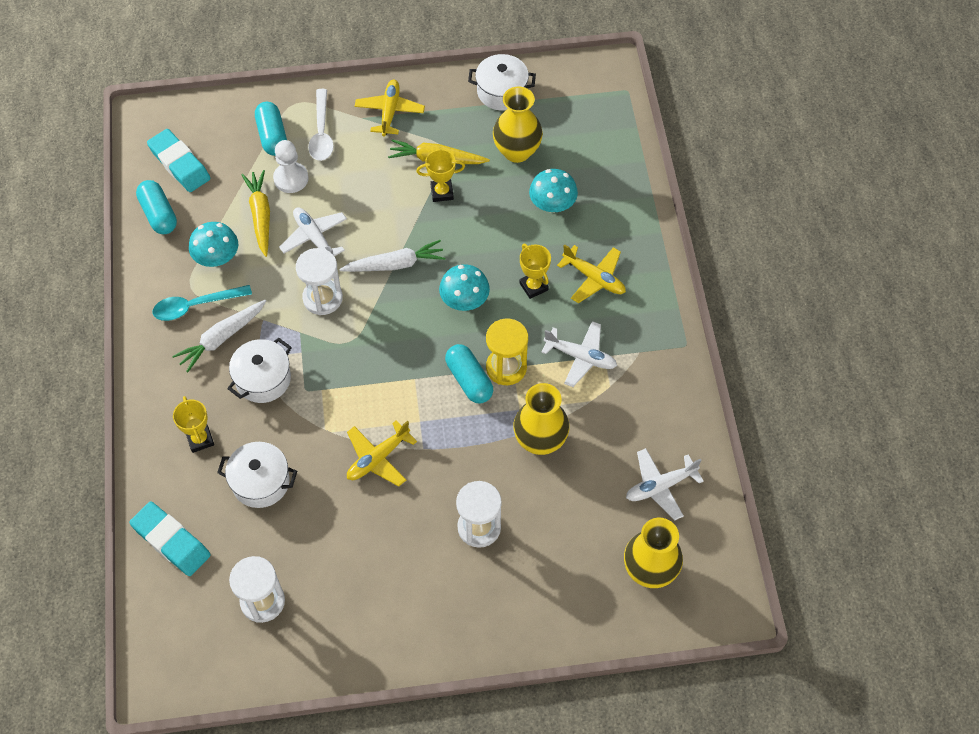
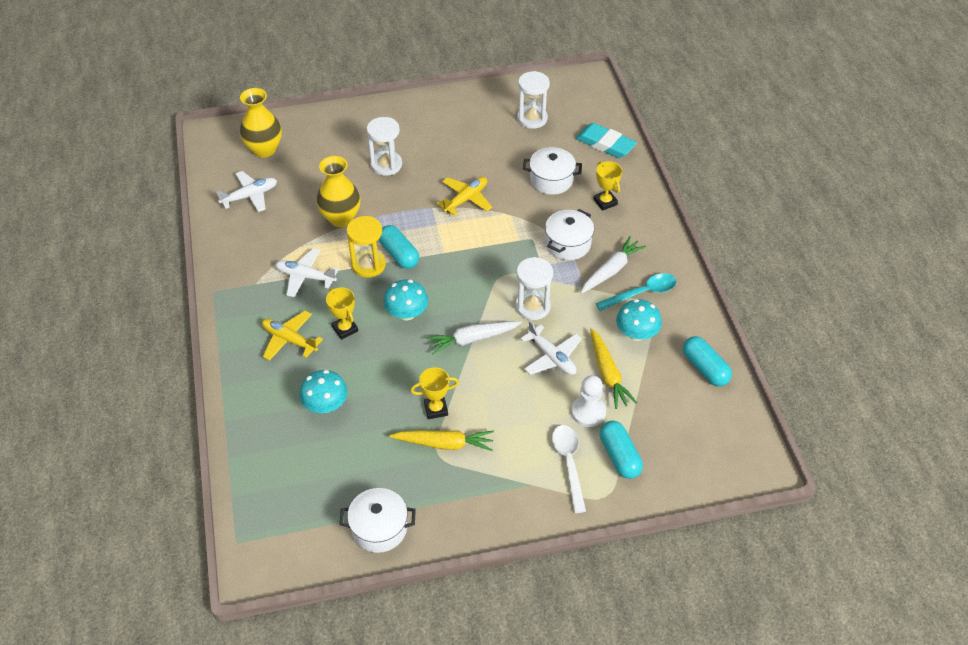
camera: 175 degrees right, 10 degrees down
(179, 164) = (704, 419): turquoise eraser -> none
(389, 112) = (501, 494): yellow plane -> none
(517, 151) = (361, 458): yellow vase -> none

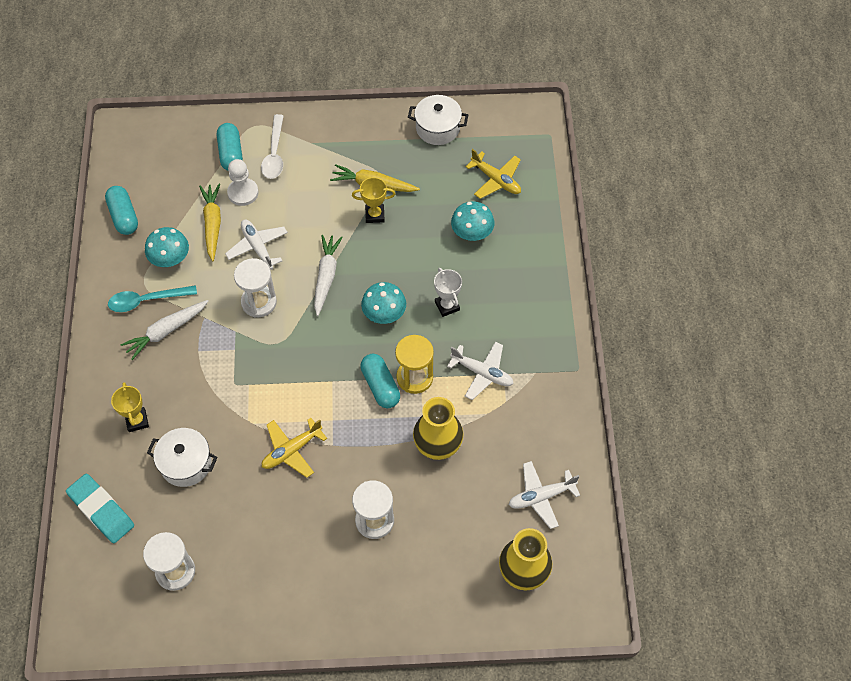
camera: 170 degrees left, 10 degrees up
(289, 340) = (502, 302): yellow plane -> yellow plane (496, 180)
(345, 329) = (447, 306): yellow trophy -> white trophy
(472, 339) = (326, 276): white carrot -> white carrot turned 75 degrees counterclockwise
(568, 244) = (198, 371): white pot -> none

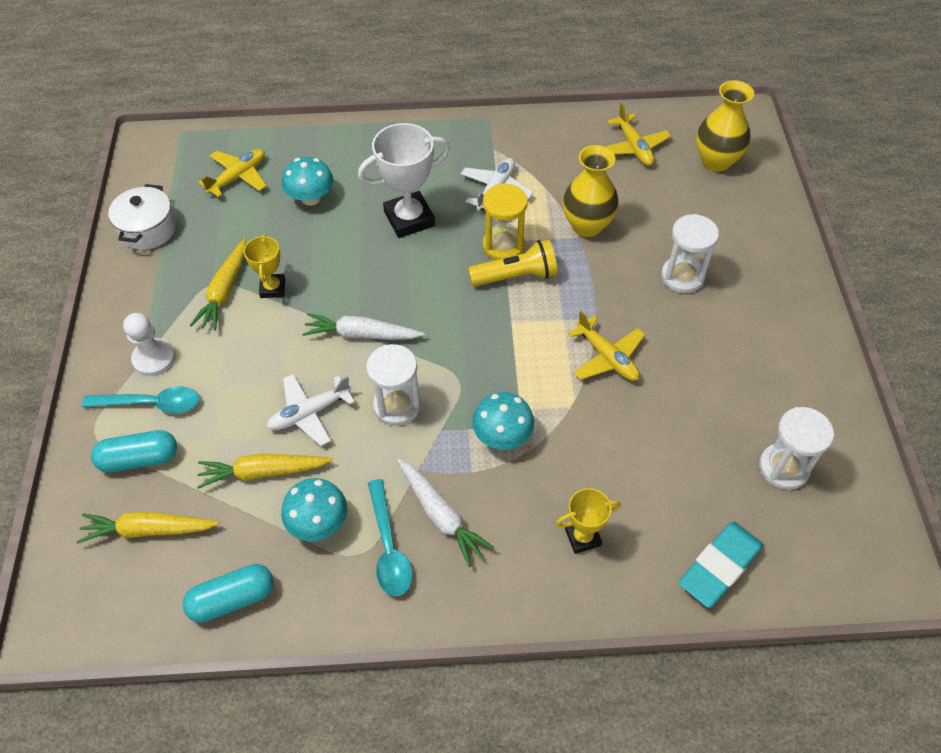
camera: 90 degrees left, 5 degrees down
(177, 166) = (149, 530): none -> yellow carrot
(186, 463) = (638, 470): white pot -> none
(243, 193) = (214, 438): white pawn -> white pawn (154, 358)
(274, 154) = (151, 404): white spoon -> turquoise spoon
(380, 386) = (516, 276): turquoise capsule -> yellow flashlight
(384, 314) = (418, 275): turquoise mushroom -> turquoise mushroom (502, 436)
(447, 306) = (409, 219): white trophy -> white trophy, size x1.77
(541, 497) = (634, 147): white plane -> yellow plane

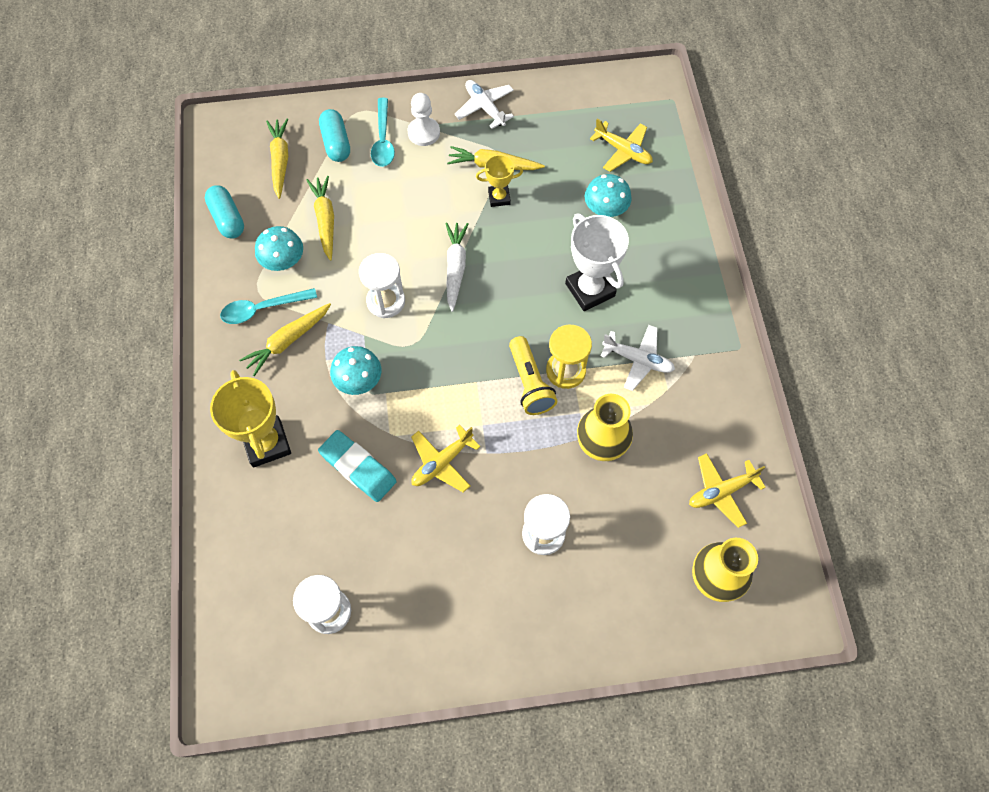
camera: 85 degrees right, 10 degrees up
(148, 229) = (553, 101): white pot -> none
(309, 413) = (377, 242): white plane -> white plane (485, 107)
(441, 515) = (288, 341): white carrot -> yellow carrot
(582, 537) = (267, 443): yellow trophy -> yellow trophy, size x1.77
(719, 567) = (238, 548): turquoise eraser -> turquoise eraser (358, 468)

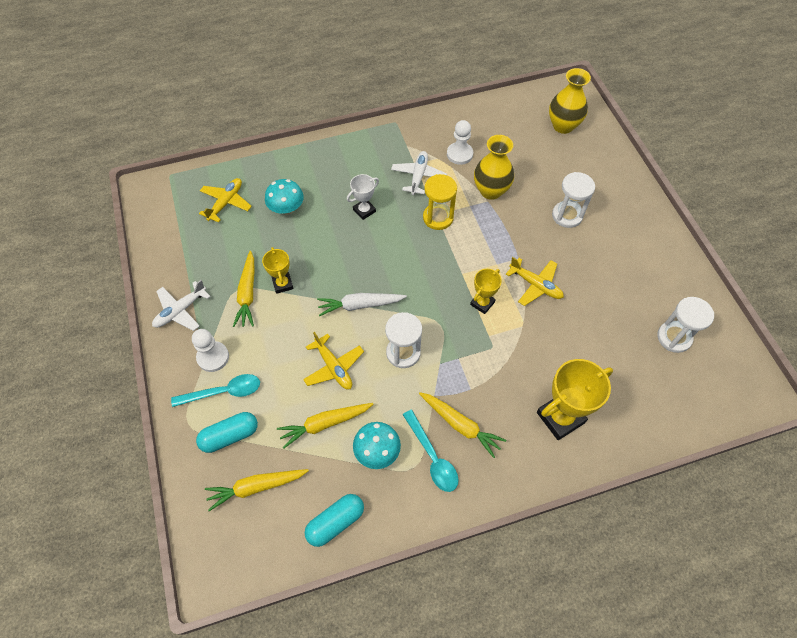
camera: 100 degrees left, 5 degrees down
(358, 468) = (558, 342): turquoise eraser -> none
(359, 380) = (483, 358): turquoise mushroom -> none
(430, 395) = (482, 303): none -> yellow trophy
(530, 383) = (454, 238): yellow flashlight -> none
(590, 290) = (364, 210): white trophy -> white trophy, size x0.56
(671, 419) = (459, 154): none -> white pawn
(721, 492) = (504, 126): yellow plane -> yellow plane (333, 367)

